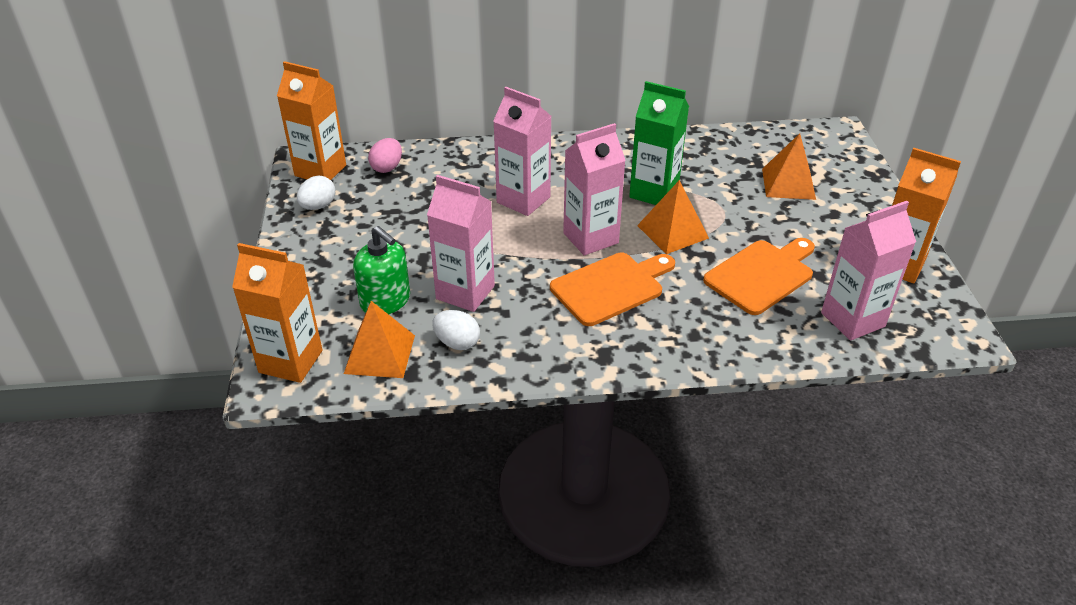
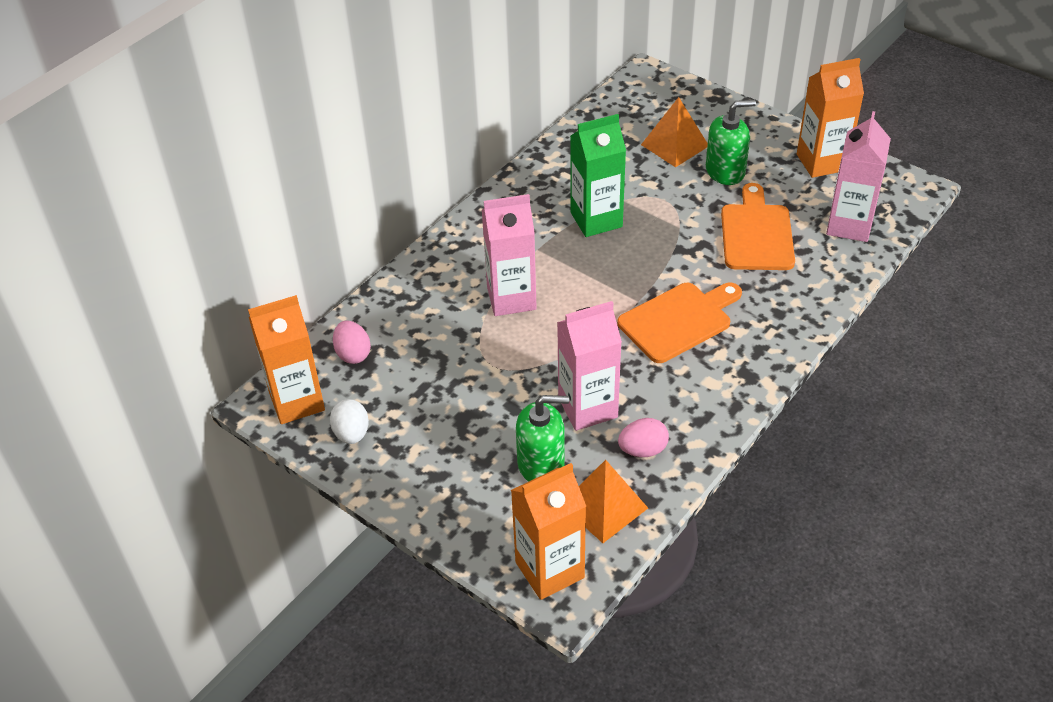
camera: 45 degrees left, 5 degrees up
(457, 343) = (643, 450): white egg -> pink egg
(590, 238) = (608, 292): pink carton -> none
(611, 287) = (678, 320): orange cutting board -> orange cutting board turned 45 degrees clockwise
(672, 232) = (655, 243): orange pyramid -> none
(802, 222) = (725, 171): none -> green soap dispenser

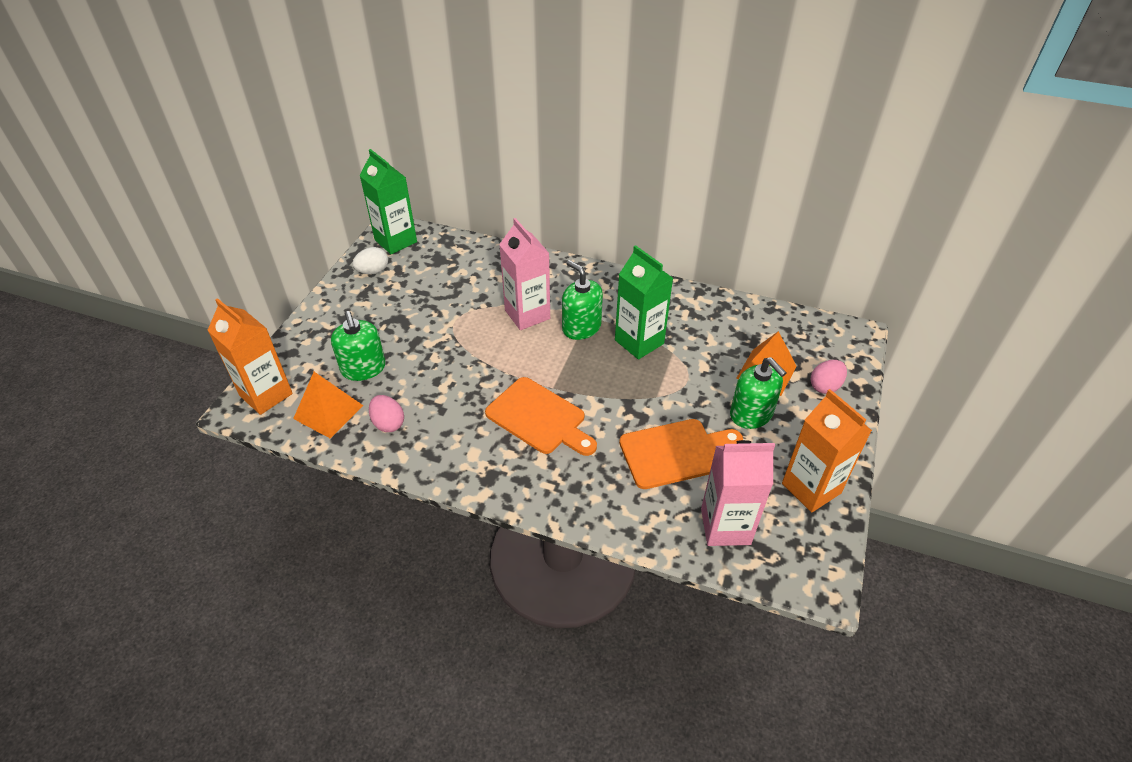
camera: 70 degrees right, 0 degrees up
(297, 401) = (396, 241): orange carton -> green carton
(353, 354) = (445, 253): pink egg -> pink egg (825, 386)
(554, 258) = (581, 327): none -> green soap dispenser
(587, 408) = (425, 382): pink carton -> none

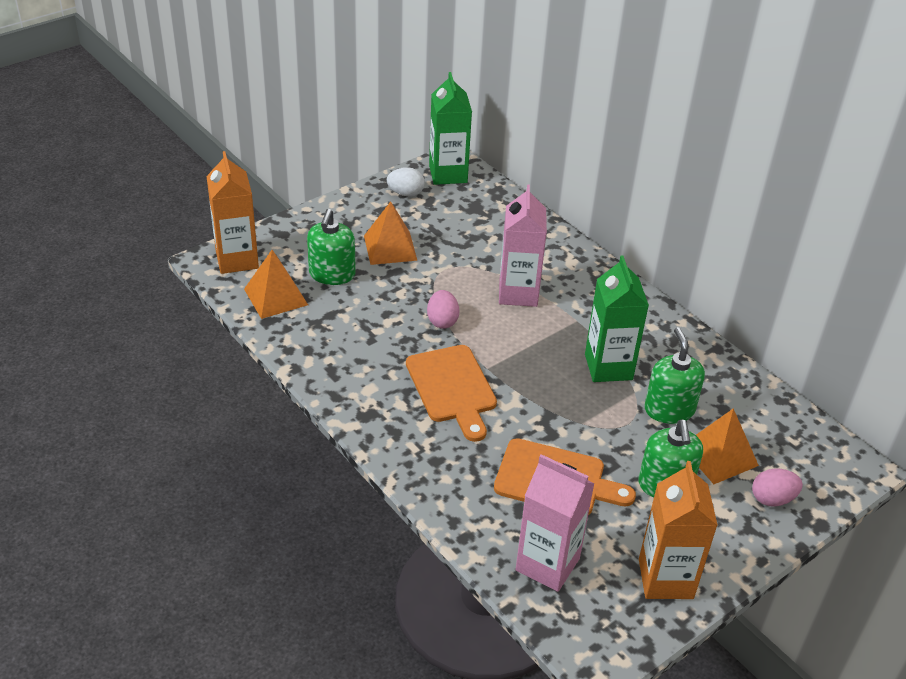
camera: 30 degrees right, 5 degrees down
(388, 423) = (317, 329): pink egg -> pink egg (442, 321)
(396, 323) = (390, 248): none -> orange pyramid
(581, 327) = (561, 328): green soap dispenser -> green soap dispenser (669, 409)

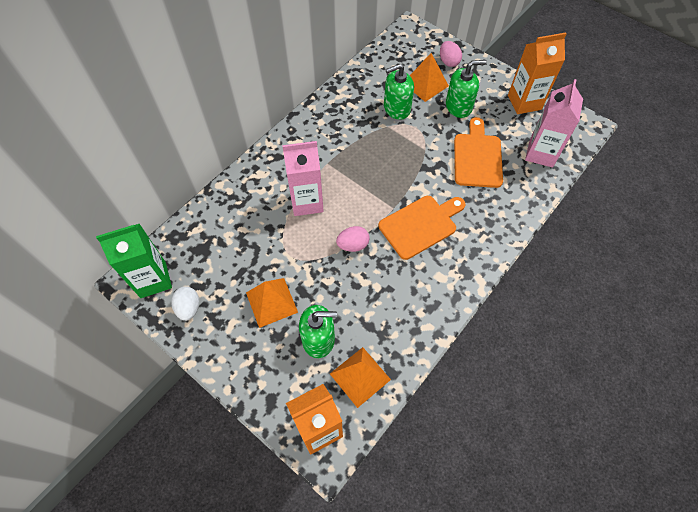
camera: 100 degrees left, 20 degrees up
(608, 367) = (369, 141): green carton -> none

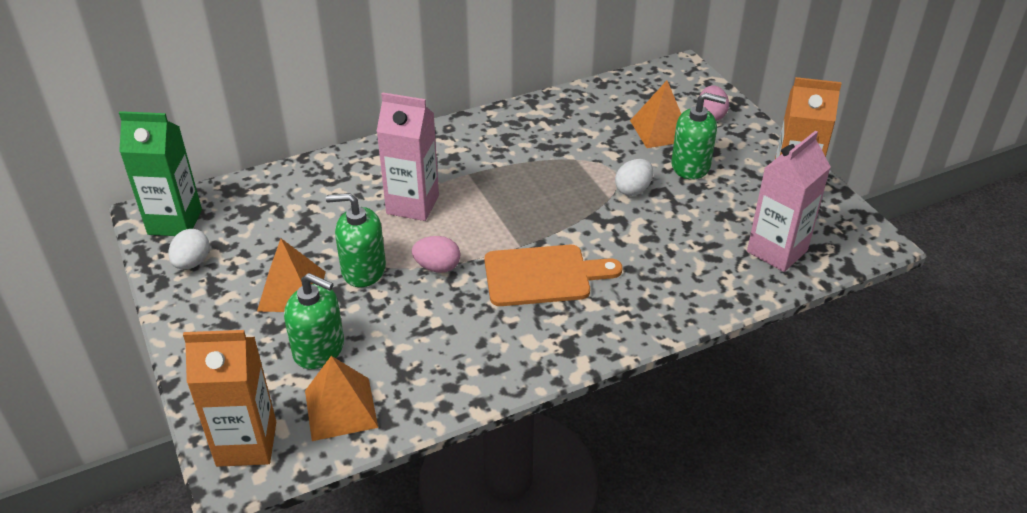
camera: 25 degrees right, 20 degrees down
(396, 108) = (602, 144): green soap dispenser -> green soap dispenser (363, 270)
(435, 138) = (633, 190): none -> white egg
(477, 157) = (678, 227): orange cutting board -> none

